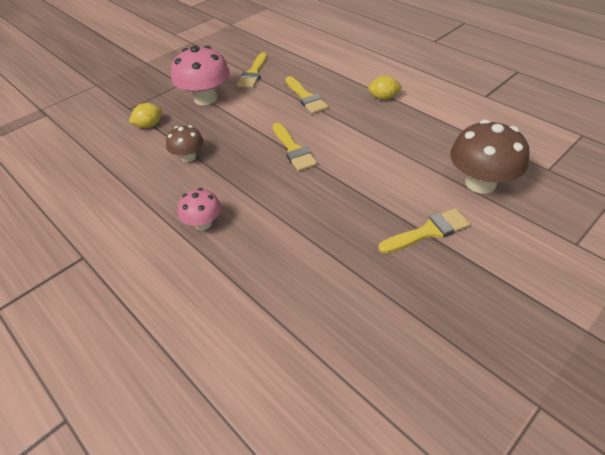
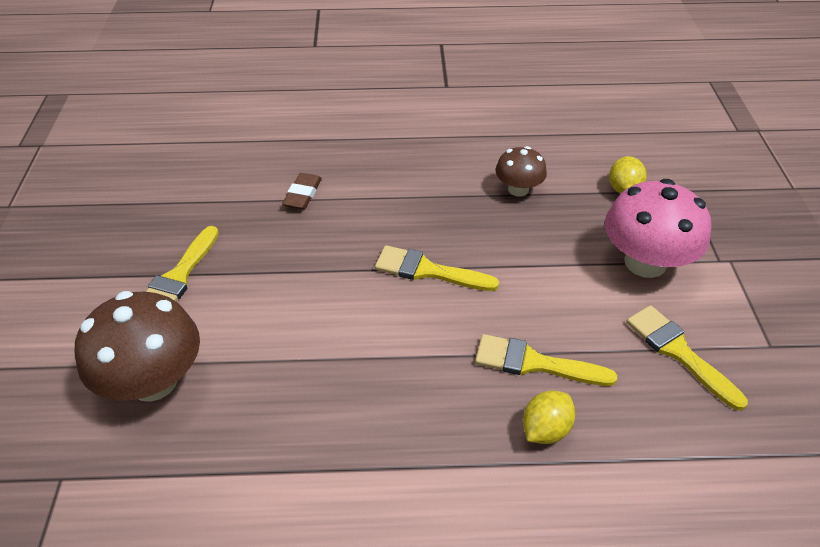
camera: 130 degrees right, 0 degrees up
(203, 223) = (399, 153): pink mushroom -> none
(298, 237) = (302, 194): none -> brown eraser
(383, 98) = (426, 455): yellow lemon -> yellow lemon (545, 429)

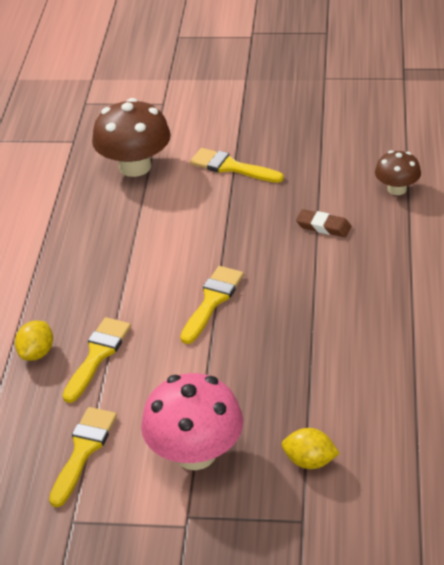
camera: 100 degrees right, 5 degrees down
(518, 189) = (317, 373): brown mushroom -> brown mushroom (397, 189)
(545, 429) = (37, 353): yellow lemon -> yellow lemon turned 60 degrees clockwise
(678, 352) = (83, 450): yellow brush -> yellow brush turned 45 degrees counterclockwise

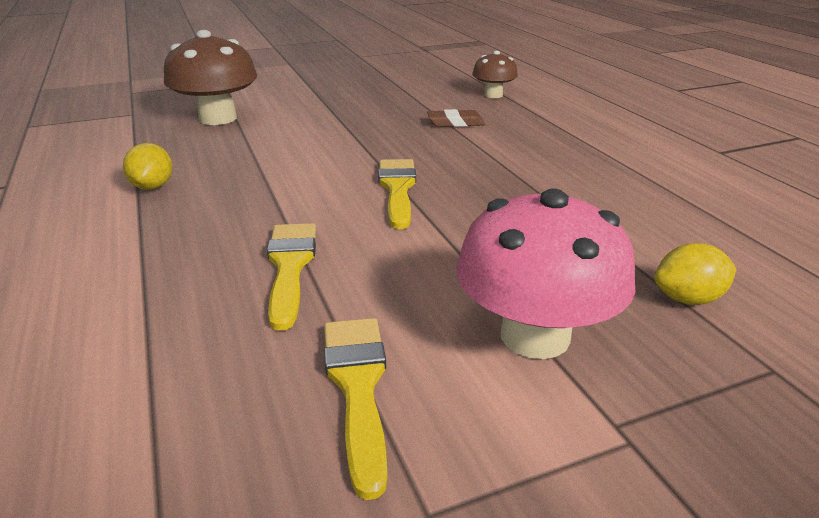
camera: 30 degrees left, 10 degrees down
(37, 353) = (191, 286): yellow lemon -> yellow lemon (153, 187)
(231, 167) = (323, 105): yellow brush -> none

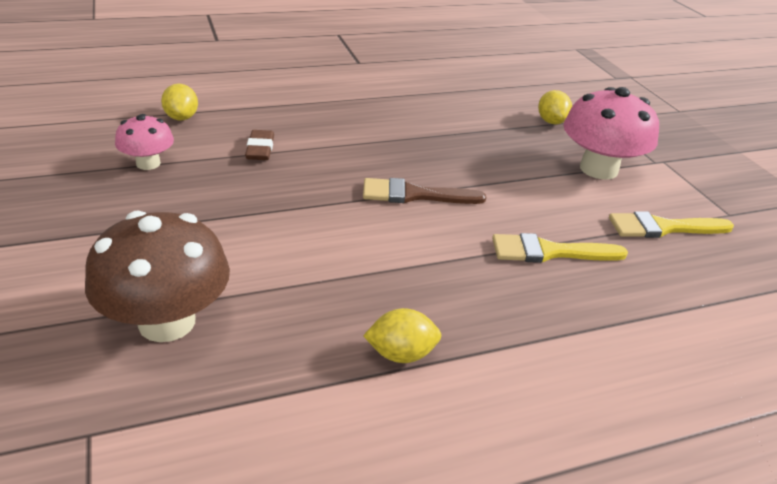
camera: 90 degrees left, 5 degrees up
(397, 189) = (414, 195): yellow brush -> brown brush
(411, 94) = (148, 163): none -> pink mushroom
(493, 95) = (181, 117): brown mushroom -> yellow lemon

